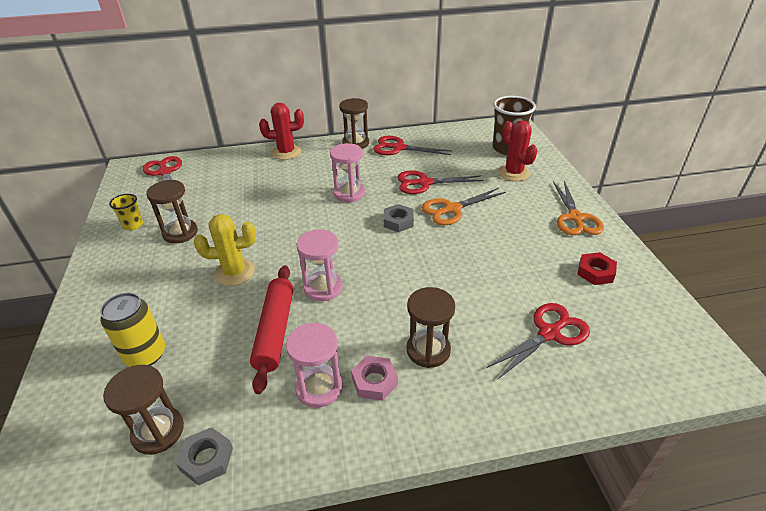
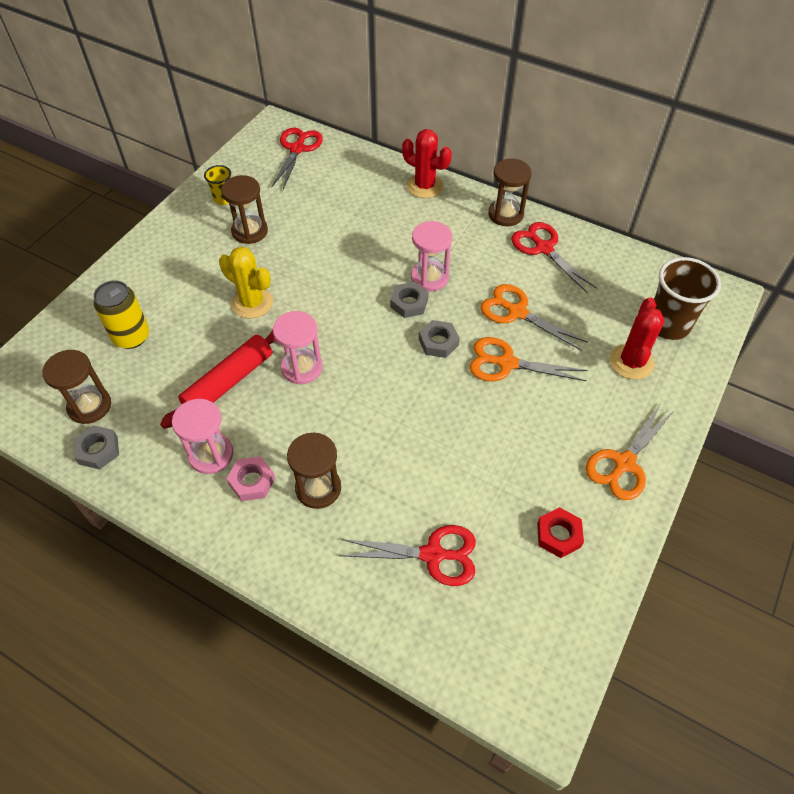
camera: 40 degrees right, 15 degrees up
(353, 212) = (409, 303): none -> grey nut
(424, 183) = (517, 312): red scissors -> orange scissors

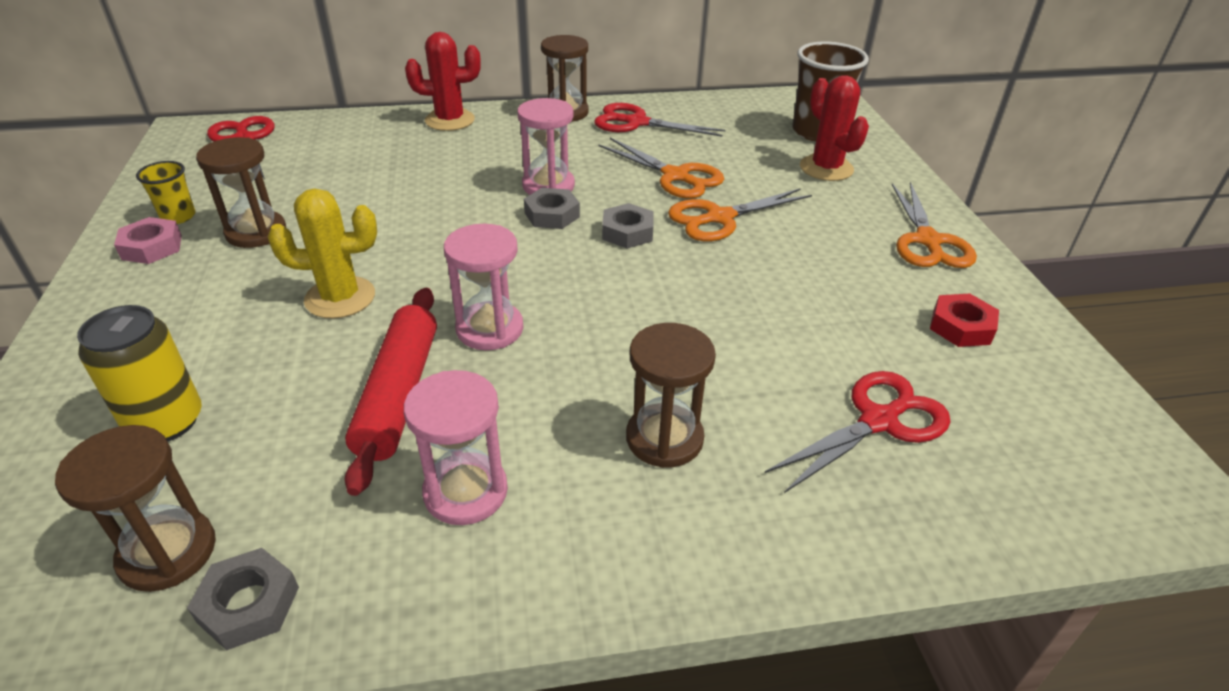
camera: 40 degrees left, 15 degrees down
(252, 481) = (565, 486): pink nut -> pink nut (152, 247)
(517, 312) = (675, 176): orange scissors -> orange scissors turned 135 degrees counterclockwise

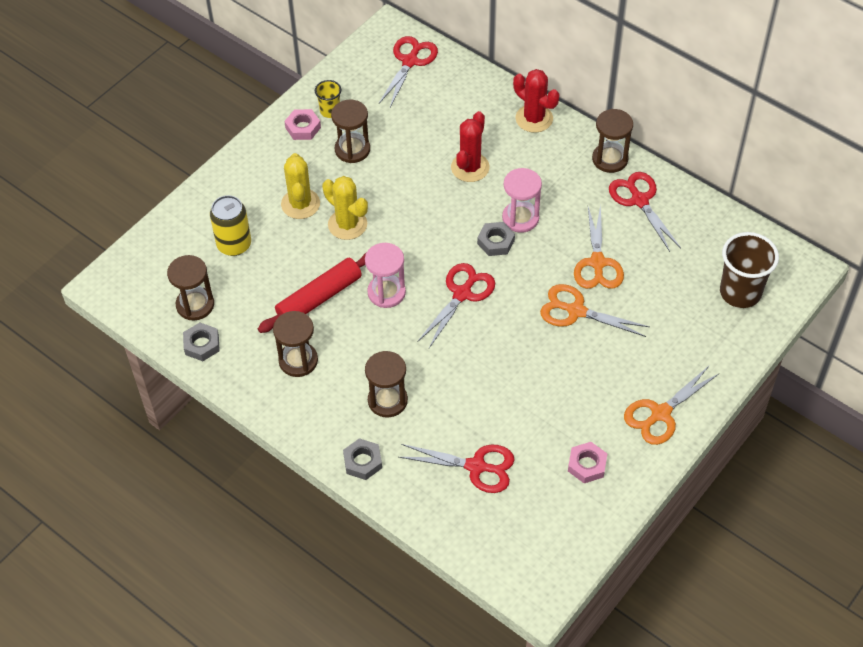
camera: 50 degrees right, 15 degrees up
(238, 316) = (300, 204): none -> yellow cactus
(465, 492) = (298, 361): pink hourglass -> brown hourglass
(584, 274) = (462, 294): none -> red scissors
(627, 232) = (516, 283): grey nut -> grey nut (362, 462)
(826, 168) = (694, 324): red cactus -> red cactus (470, 167)
(961, 327) = (587, 465): red nut -> pink nut

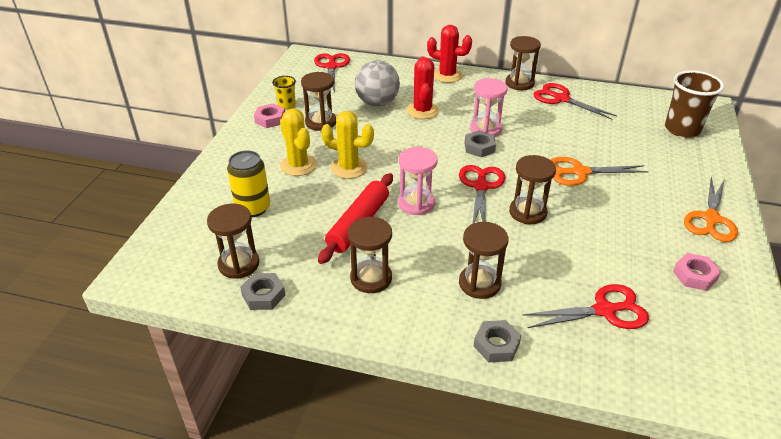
camera: 25 degrees left, 15 degrees down
(428, 139) = (377, 103): none -> grey ball
(485, 341) = (527, 212): none -> brown hourglass
(597, 263) = (567, 139): orange scissors -> none

